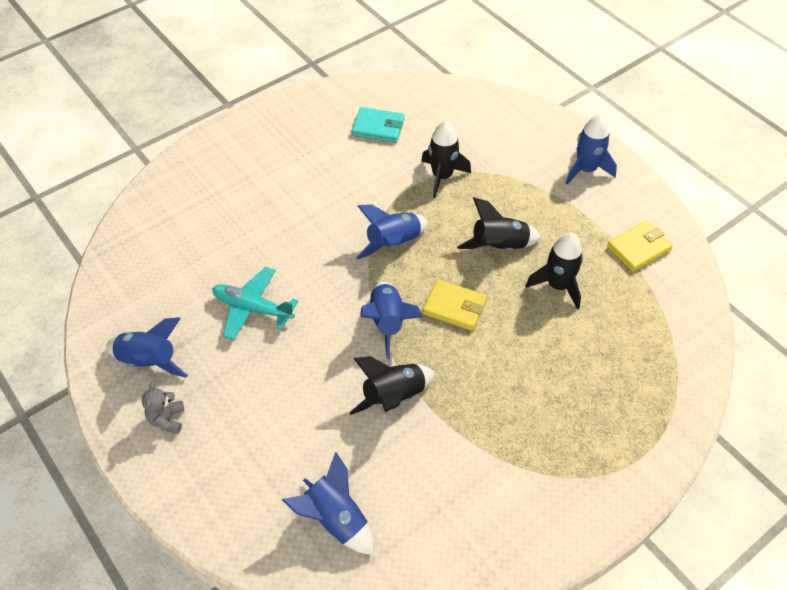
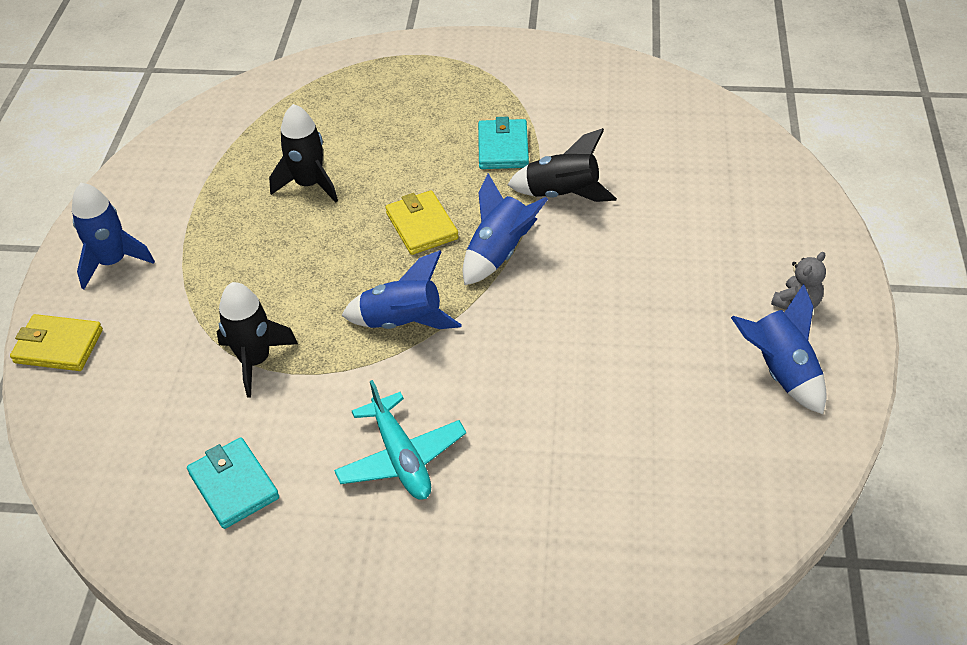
camera: 135 degrees left, 5 degrees down
(253, 308) = (621, 354): turquoise plane -> turquoise plane (401, 457)
(335, 519) = (698, 148): blue rocket -> none
(475, 407) = (503, 148): none -> turquoise wallet
(499, 247) = (308, 249): black rocket -> none
(638, 248) = (196, 166): yellow wallet -> yellow wallet (58, 346)

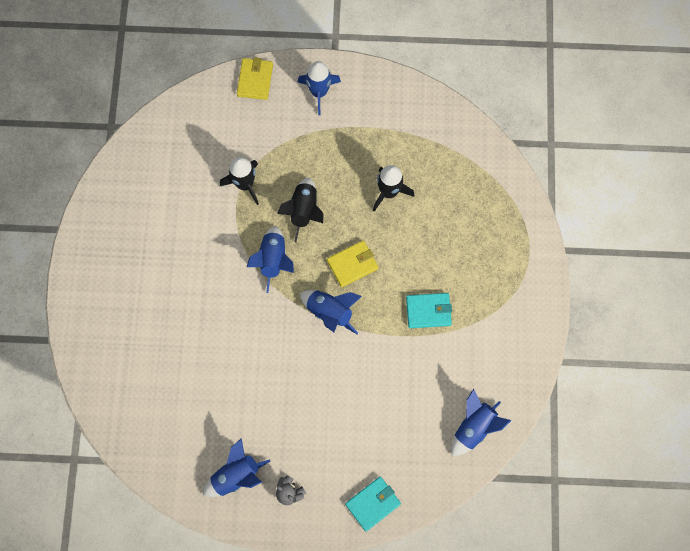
camera: 85 degrees right, 25 degrees up
(234, 485) = (163, 188): turquoise wallet -> turquoise wallet (373, 504)
(401, 457) = (179, 268): turquoise plane -> none
(562, 194) = (384, 350): black rocket -> black rocket (304, 211)
(672, 109) = (474, 427): none -> blue rocket

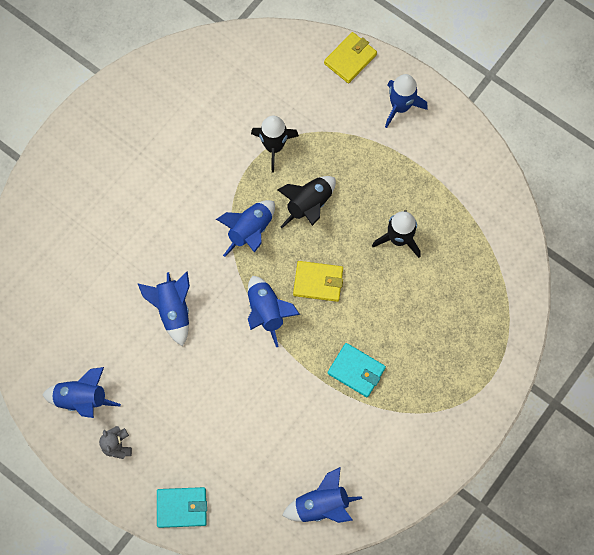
camera: 35 degrees right, 0 degrees up
(257, 360) = (173, 310): none -> blue rocket

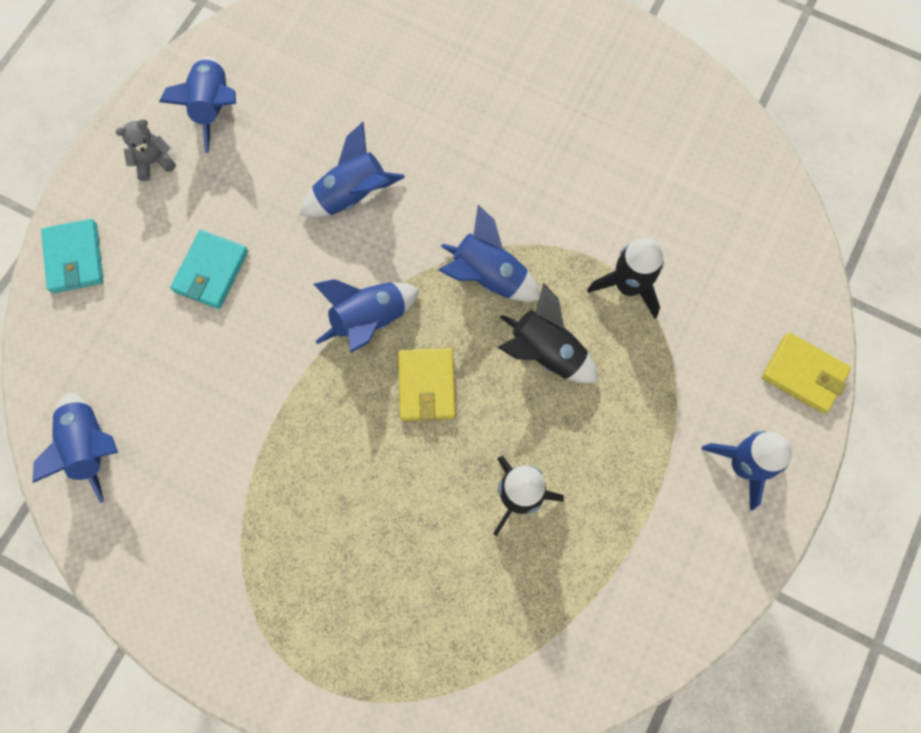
camera: 80 degrees right, 0 degrees up
(356, 370) = (297, 464): turquoise wallet -> turquoise wallet (211, 271)

